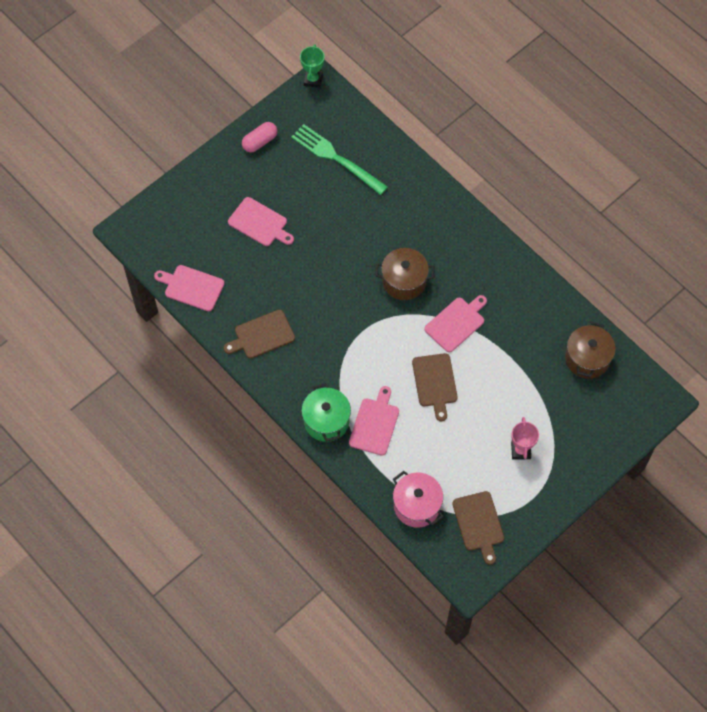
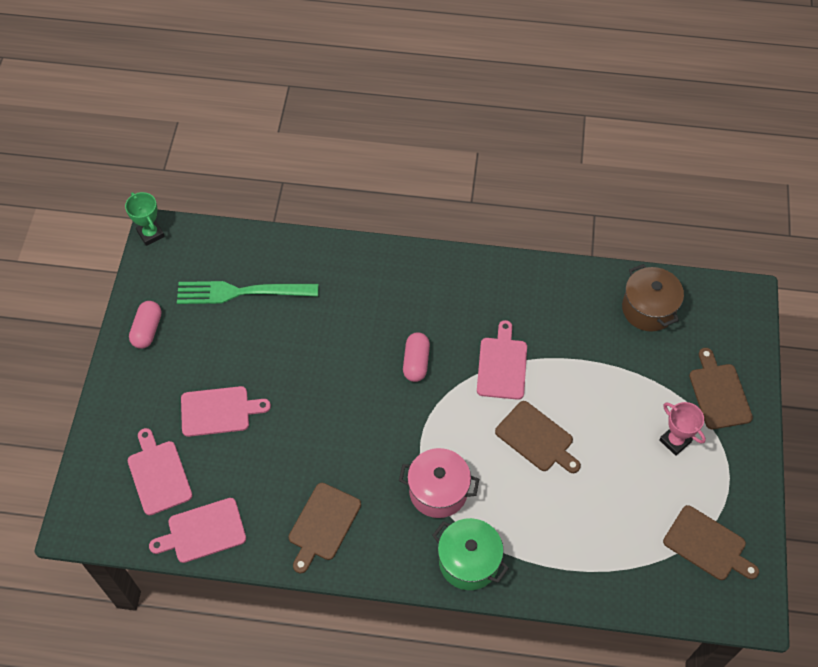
camera: 40 degrees left, 5 degrees down
(375, 424) = (518, 525): pink cutting board -> pink cutting board (159, 474)
(404, 281) = (416, 362): brown pot -> pink capsule
(417, 505) = (635, 576): pink pot -> pink pot (438, 491)
(579, 444) = (719, 393): none -> brown cutting board

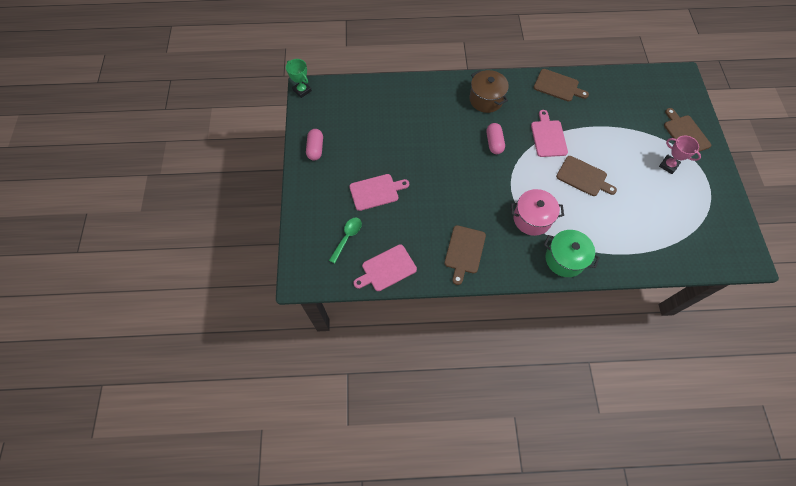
camera: 10 degrees left, 5 degrees up
(159, 474) = (347, 237): pink cutting board -> green spoon
(240, 292) = (370, 117): green fork -> none
(648, 309) = (626, 91): brown pot -> brown pot (486, 99)
(707, 545) = (709, 224): brown cutting board -> brown cutting board (558, 86)

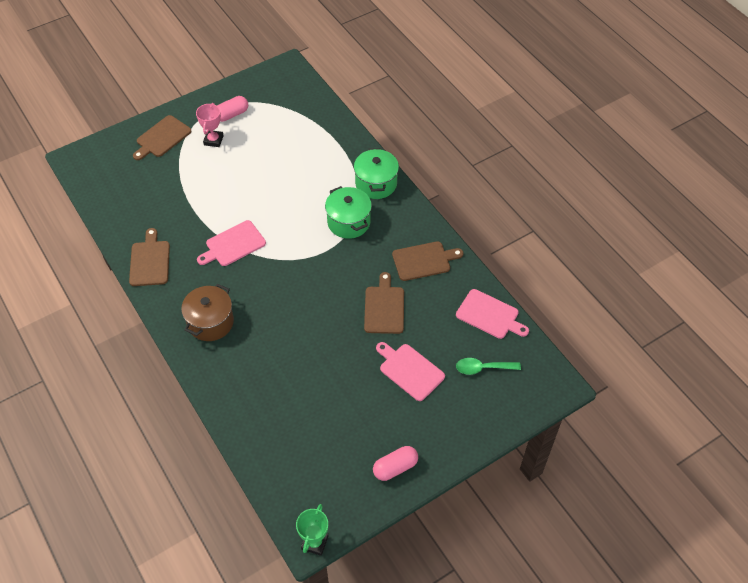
camera: 120 degrees left, 10 degrees down
(494, 143) = (272, 289): pink capsule -> pink capsule (231, 115)
(532, 219) = (349, 222): pink pot -> green pot
(583, 177) = (270, 199): brown cutting board -> brown cutting board (384, 307)

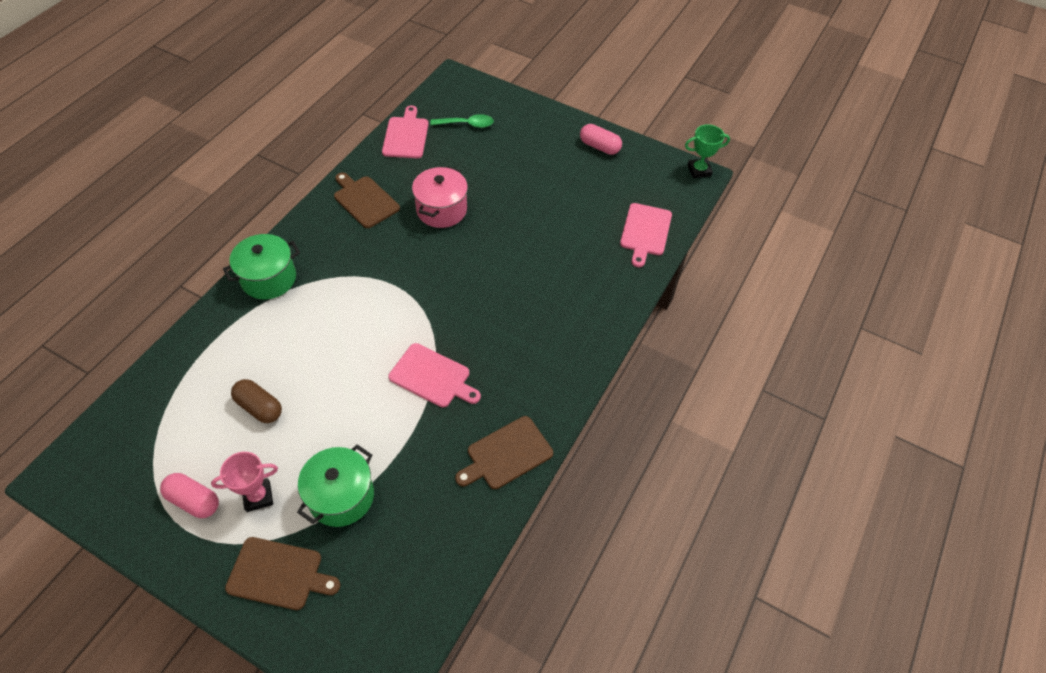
camera: 120 degrees left, 0 degrees up
(210, 322) = (550, 344): brown pot -> none
(272, 154) = (259, 407): none -> brown capsule
(349, 222) = (342, 281): green pot -> green pot (341, 496)
(384, 307) = (441, 210): brown cutting board -> pink pot
(410, 370) = (501, 168): pink cutting board -> pink cutting board (645, 232)
(482, 368) = (467, 124): green spoon -> green spoon turned 60 degrees counterclockwise

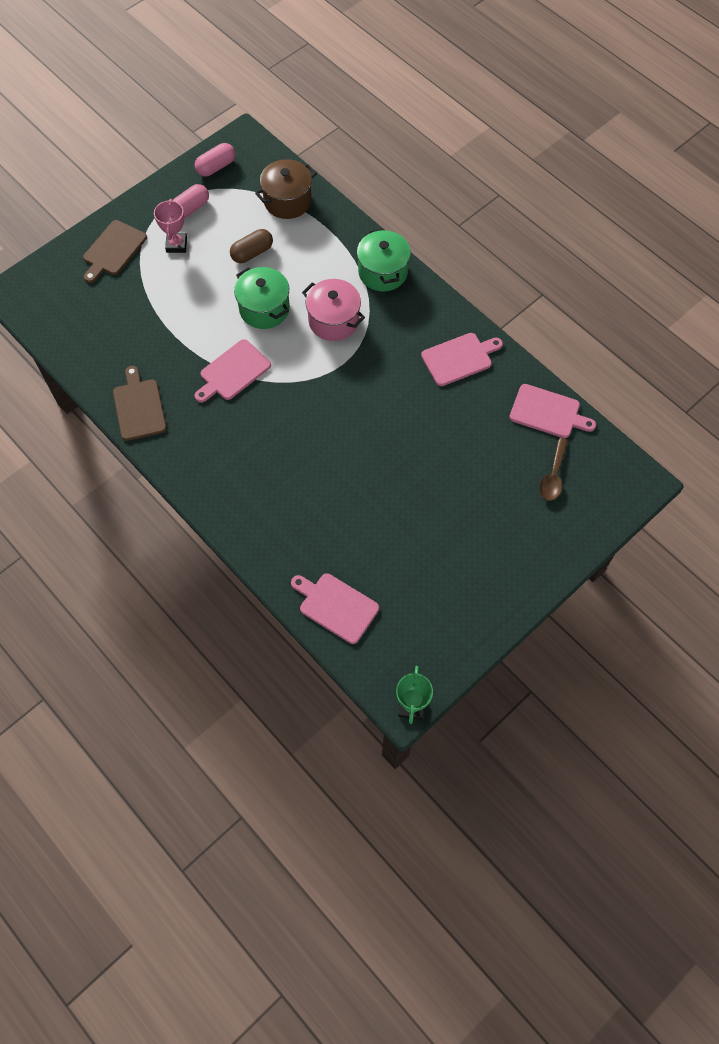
camera: 110 degrees right, 10 degrees up
(171, 393) = (287, 201): none -> brown pot
(341, 496) = (154, 293): green pot -> green pot (264, 309)
(365, 200) = (459, 358): brown cutting board -> pink cutting board
(441, 210) = (426, 421): pink pot -> pink pot (333, 321)
(467, 124) = (553, 476): green spoon -> brown spoon
(599, 147) = (481, 606): pink capsule -> pink capsule (216, 167)

